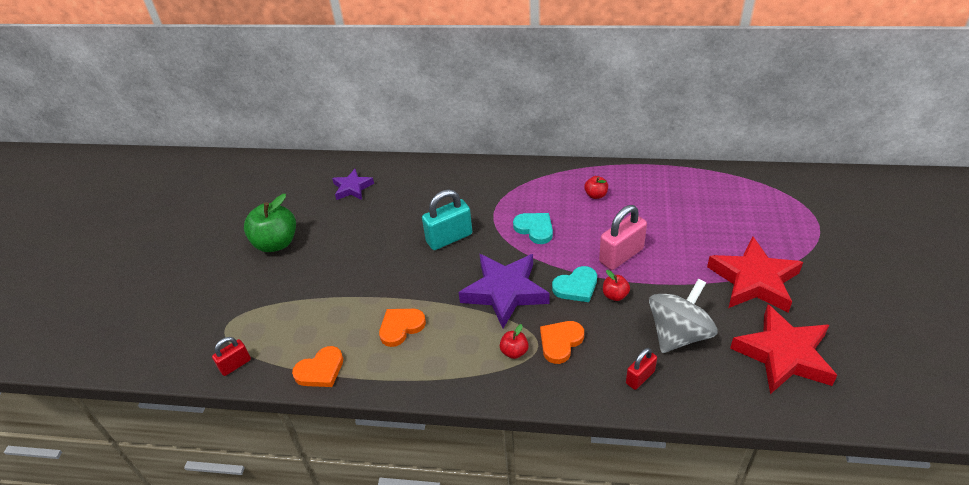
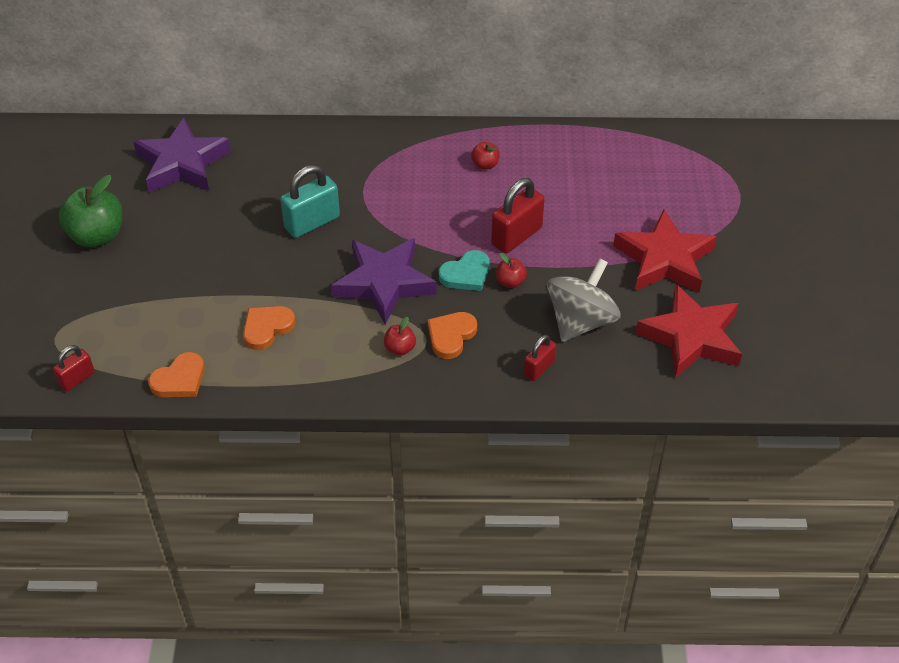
camera: 10 degrees left, 5 degrees up
(352, 188) = (182, 163): purple star -> purple star, size x1.81
(535, 229) = (414, 208): turquoise heart -> none
(621, 255) = (516, 236): pink padlock -> red padlock

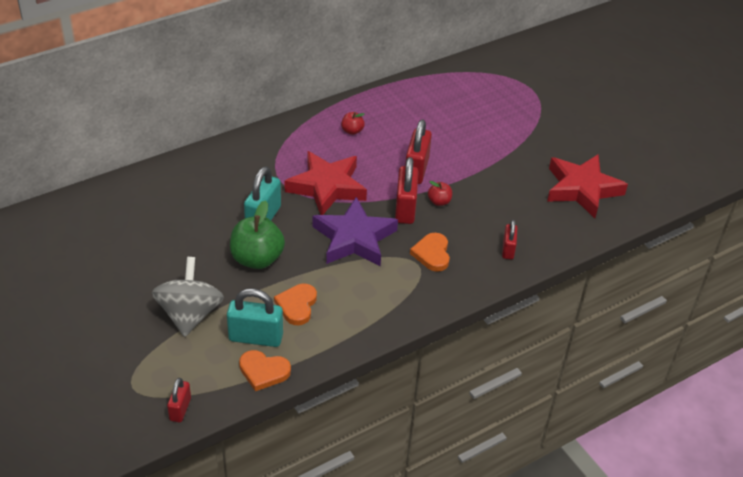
camera: 35 degrees left, 5 degrees down
(97, 236) = (97, 296): green apple -> green apple (257, 259)
(179, 379) = (263, 371): orange heart -> orange heart turned 90 degrees clockwise
(182, 163) = (120, 215): purple star -> none
(201, 342) = (256, 337): none -> turquoise padlock
(400, 348) = (405, 277): red apple -> none
(466, 274) = (405, 209): turquoise heart -> red padlock
(580, 321) = (506, 208): grey spinning top -> grey spinning top (190, 314)
(664, 259) = (523, 147): red star -> red star (327, 187)

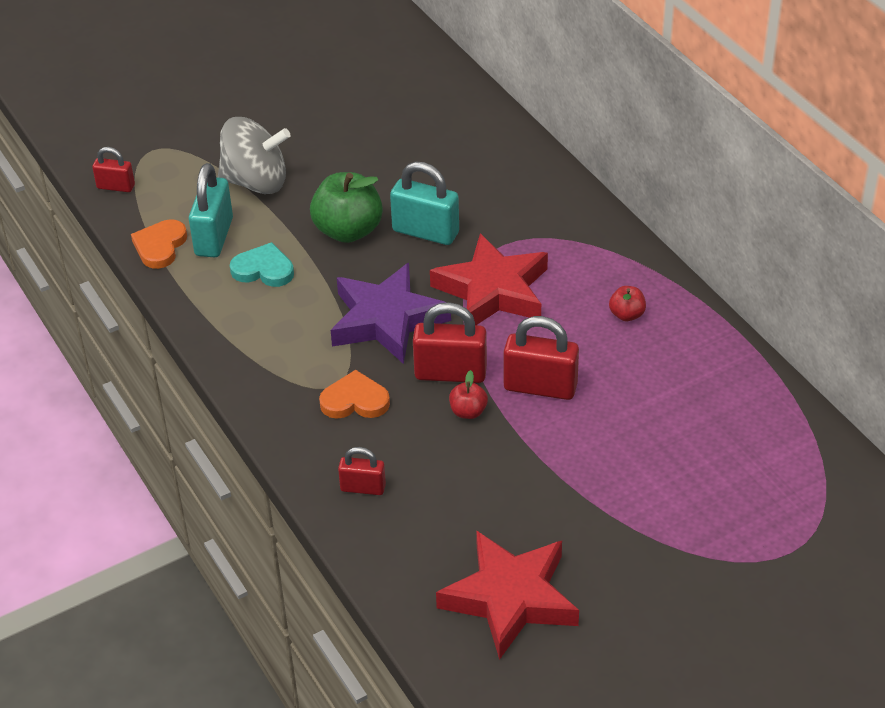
camera: 95 degrees right, 0 degrees up
(297, 305) = (263, 269): orange heart -> turquoise heart

